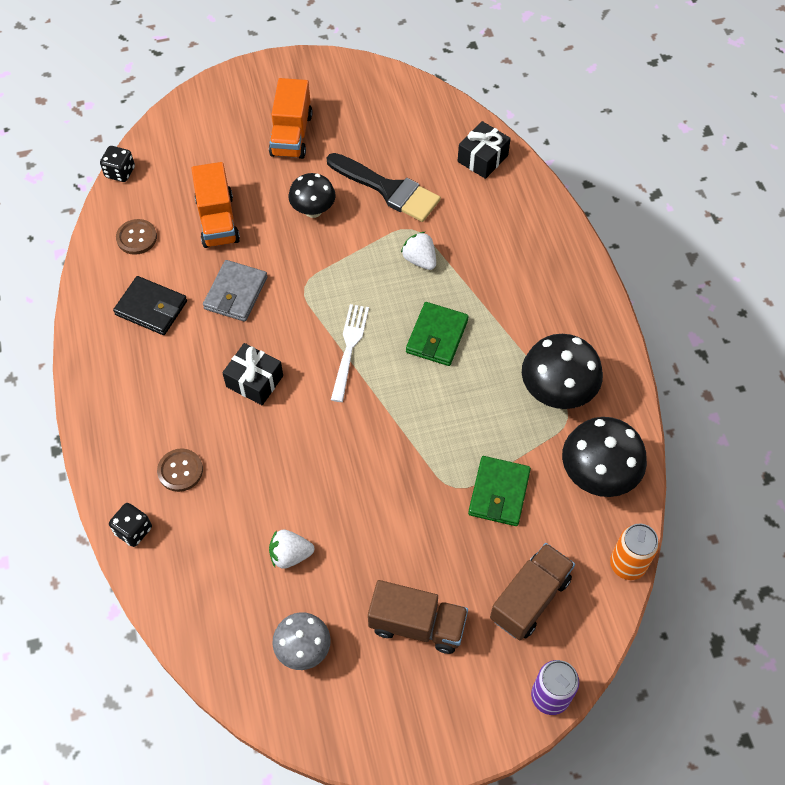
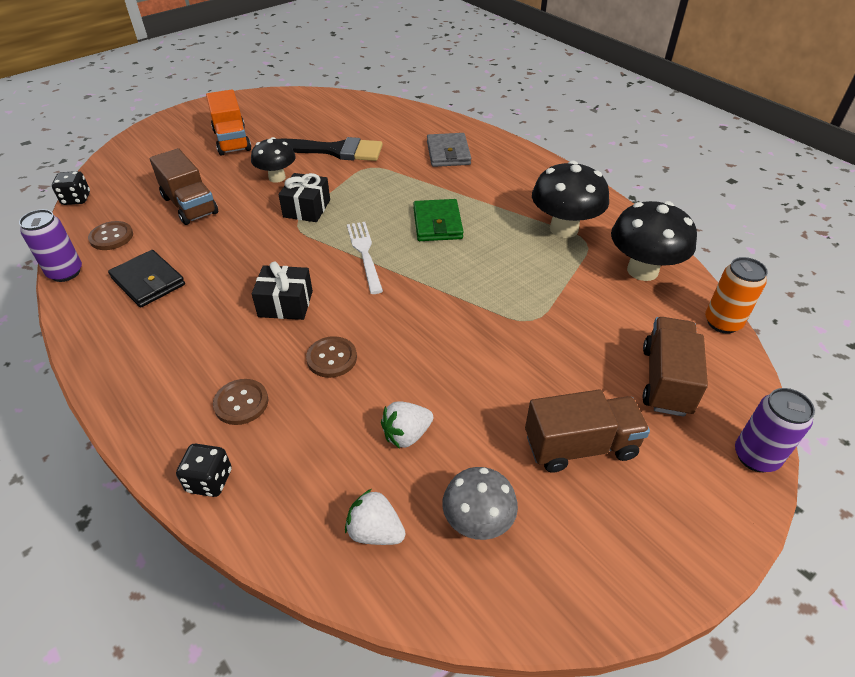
camera: 25 degrees left, 15 degrees down
(88, 269) = (65, 272): none -> purple can
(151, 308) = (148, 281): black wallet -> black wallet turned 45 degrees clockwise
(218, 220) = (190, 205): orange truck -> brown truck
(236, 293) = (232, 247): grey wallet -> grey wallet (448, 153)
(267, 456) = (332, 358): none -> brown button
(419, 259) = (389, 182): white strawberry -> white strawberry (375, 531)
(482, 158) = (399, 117): black gift -> black gift (307, 208)
(499, 493) = (572, 310): green wallet -> none

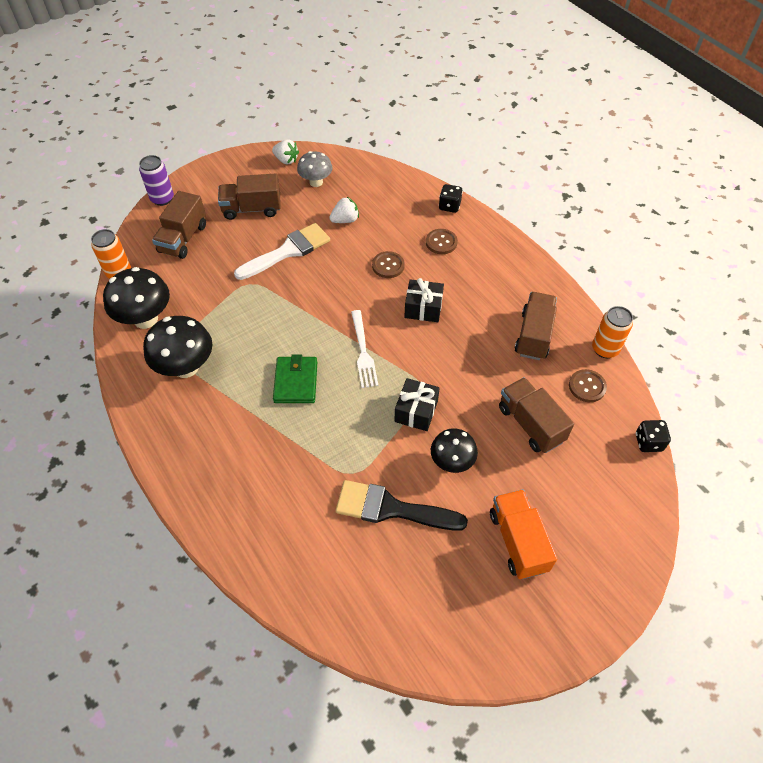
camera: 175 degrees left, 10 degrees up
(65, 272) = (605, 349): purple can -> orange can
(148, 281) = (533, 335): black wallet -> brown truck
(375, 531) = (365, 182): white strawberry -> white strawberry (286, 160)
(448, 153) = (261, 493): grey wallet -> none
(490, 371) = (288, 251): none -> white brush

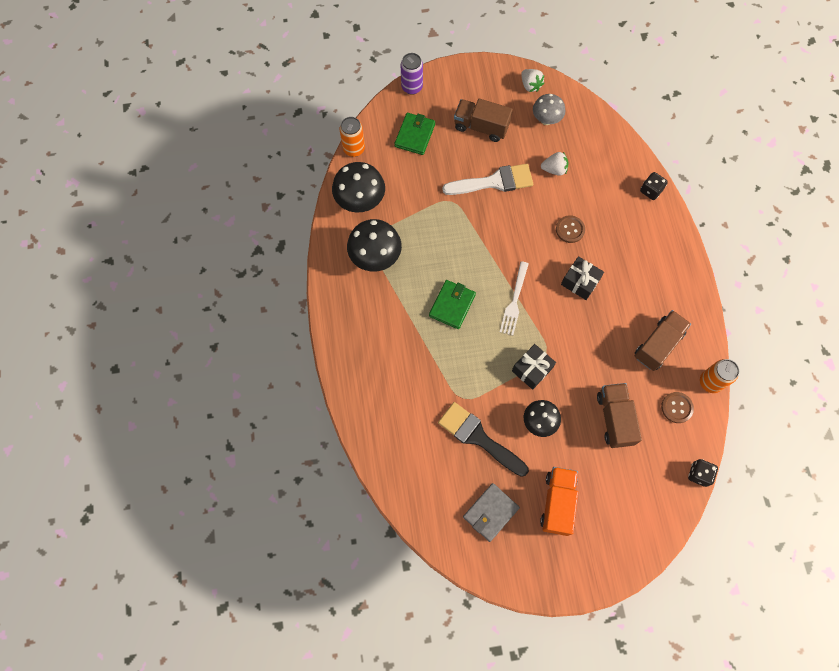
camera: 25 degrees right, 15 degrees up
(183, 239) = (415, 135): brown truck -> green wallet
(441, 242) = (625, 225): brown button -> none
(447, 588) = (490, 512): none -> grey wallet

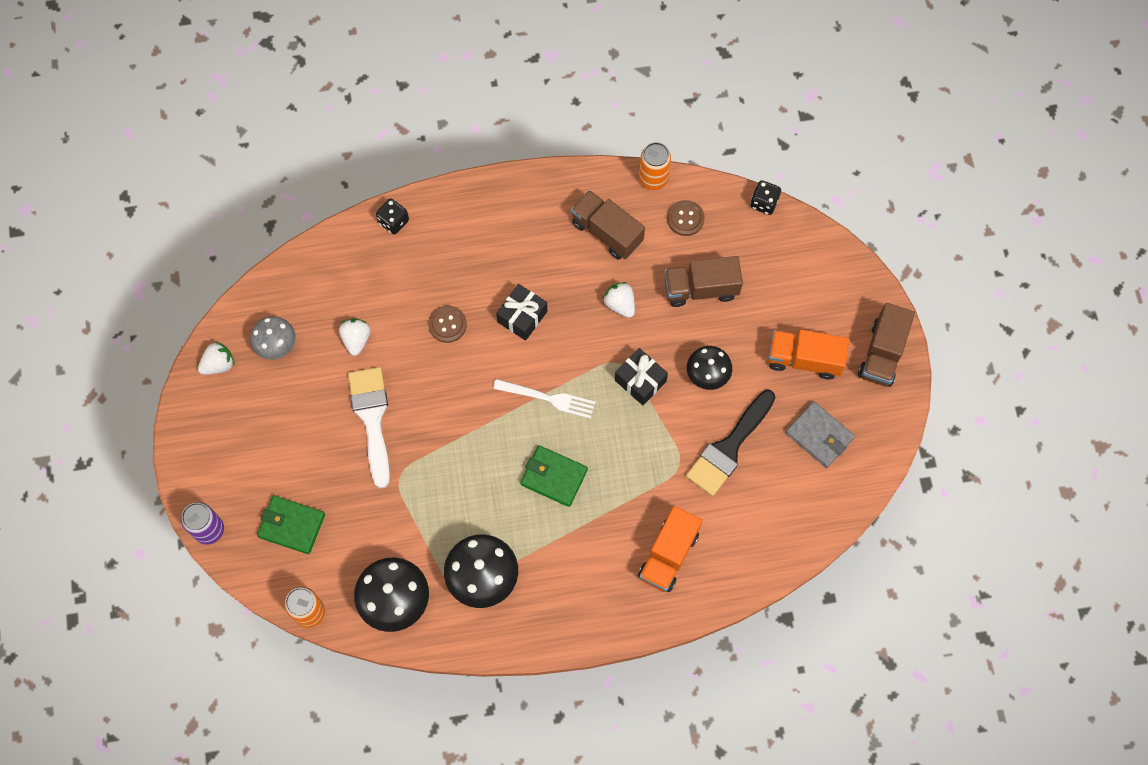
camera: 90 degrees left, 0 degrees up
(391, 388) = (668, 555): none -> orange truck
(481, 127) = (283, 433): brown truck -> brown truck (882, 353)
(596, 354) = (620, 304): none -> white strawberry

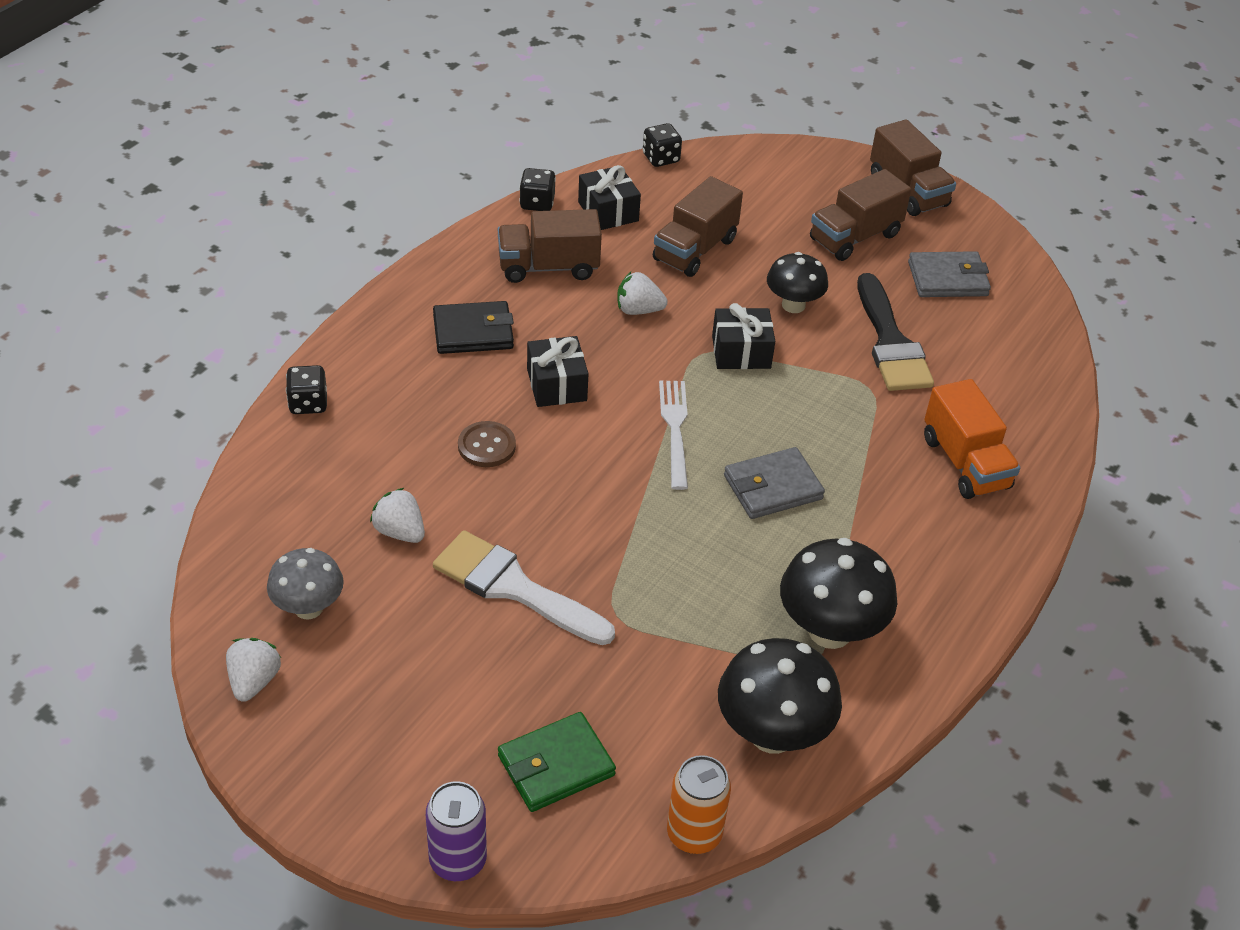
camera: 50 degrees left, 25 degrees down
(519, 244) = (473, 332): none -> black wallet
(548, 398) = (675, 429): white fork -> white fork turned 60 degrees counterclockwise
(553, 477) = (772, 487): green wallet -> grey wallet
(653, 179) = (537, 203): orange can -> black dice
(685, 219) = (608, 211): brown button -> black gift
(804, 359) = (855, 237): orange truck -> brown truck

